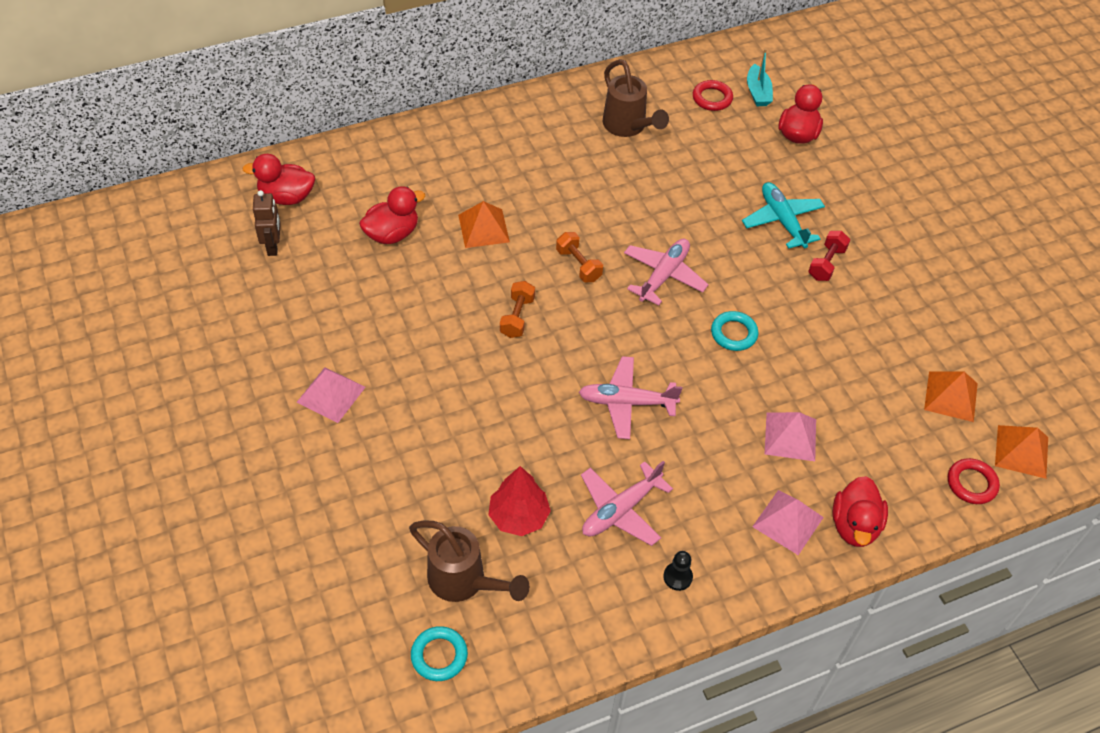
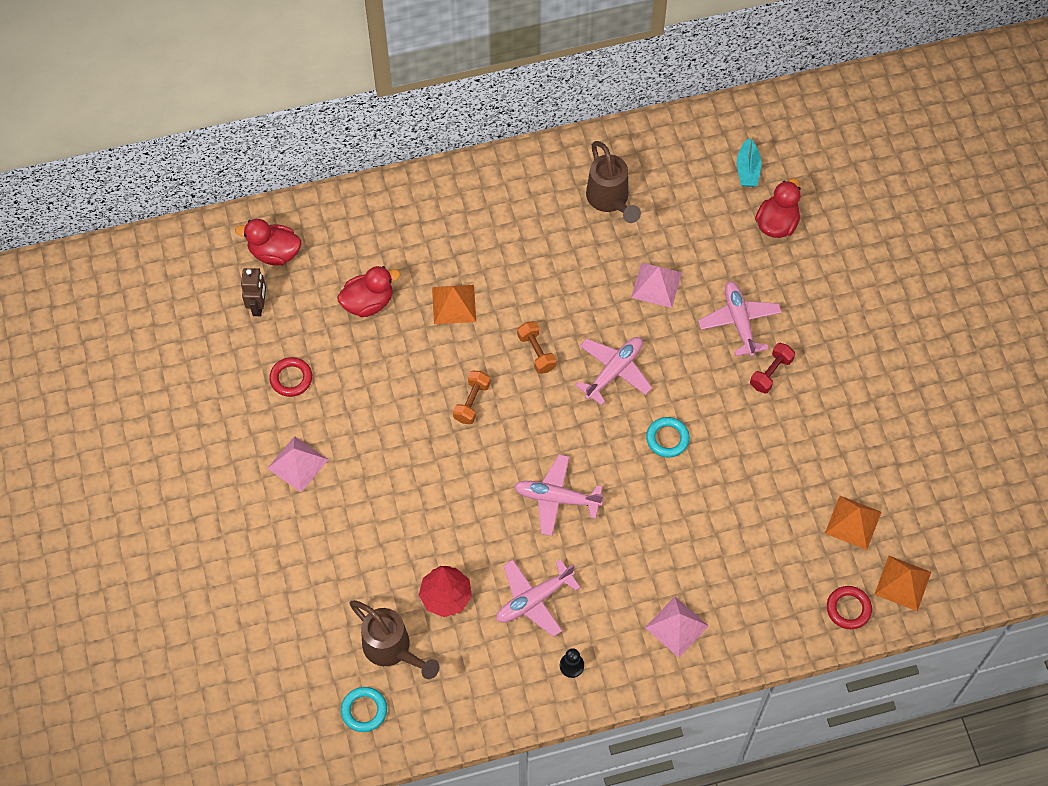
camera: 10 degrees right, 10 degrees up
(712, 98) = (700, 173): red ring -> red ring (291, 378)
(782, 220) = (739, 321): turquoise plane -> pink plane
(790, 436) = (697, 546): pink pyramid -> pink pyramid (656, 285)
(854, 525) = (734, 636): red duck -> none

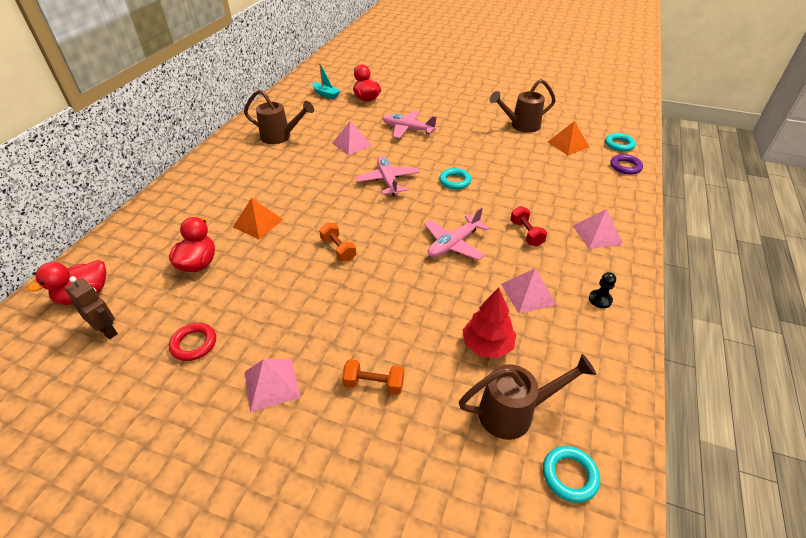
camera: 55 degrees left, 20 degrees down
(533, 600) = (528, 294): pink plane -> pink pyramid
(536, 352) = (338, 204): orange dumbbell -> orange dumbbell (374, 384)
(771, 373) = (450, 132): red dumbbell -> red dumbbell (526, 233)
(848, 609) = (625, 167): red ring -> purple ring
(856, 445) = (520, 126): none -> brown watering can
(902, 583) = (619, 144): orange pyramid -> turquoise ring

